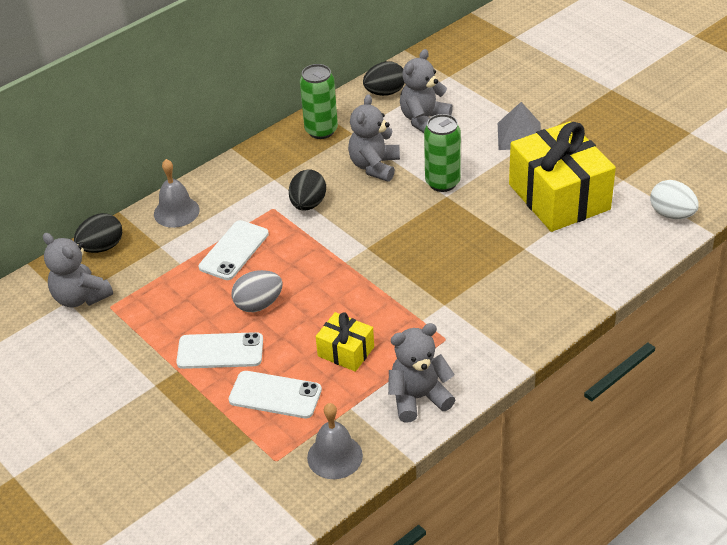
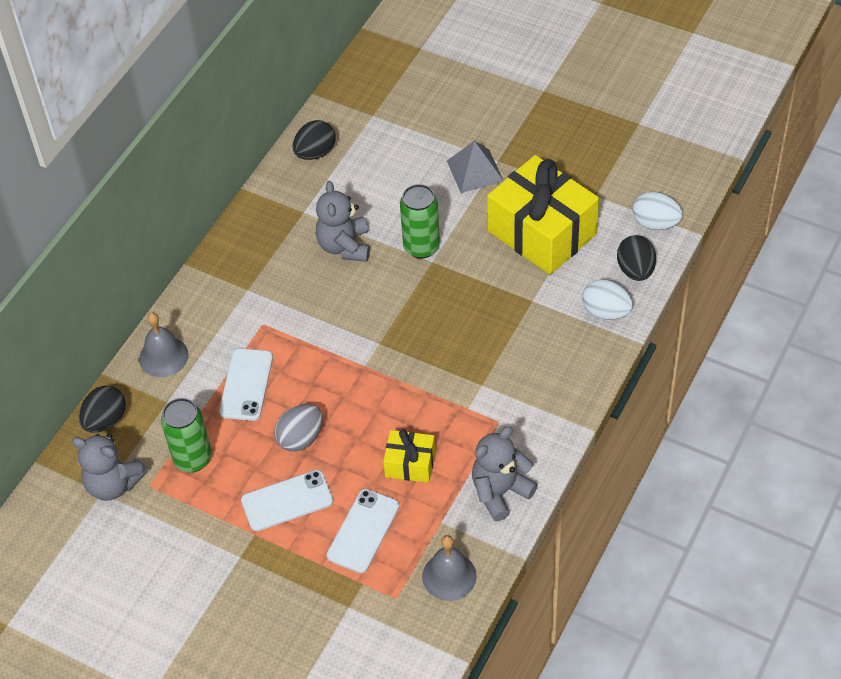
camera: 20 degrees left, 10 degrees up
(275, 395) = (363, 531): white phone -> white phone turned 60 degrees counterclockwise
(308, 204) = (297, 309): black egg -> black egg (635, 270)
(321, 130) = (269, 217): green can -> green can (193, 459)
(424, 120) = (370, 177): grey teddy bear -> none
(591, 274) = (606, 312): none -> white egg

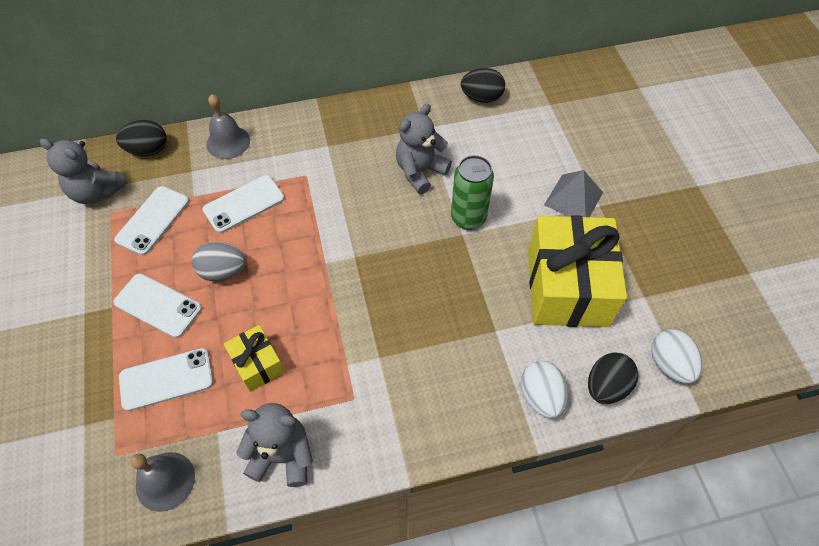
camera: 45 degrees right, 5 degrees up
(113, 484) = (96, 192): grey teddy bear -> grey teddy bear turned 45 degrees counterclockwise
(193, 459) = (153, 220): green can -> white phone

